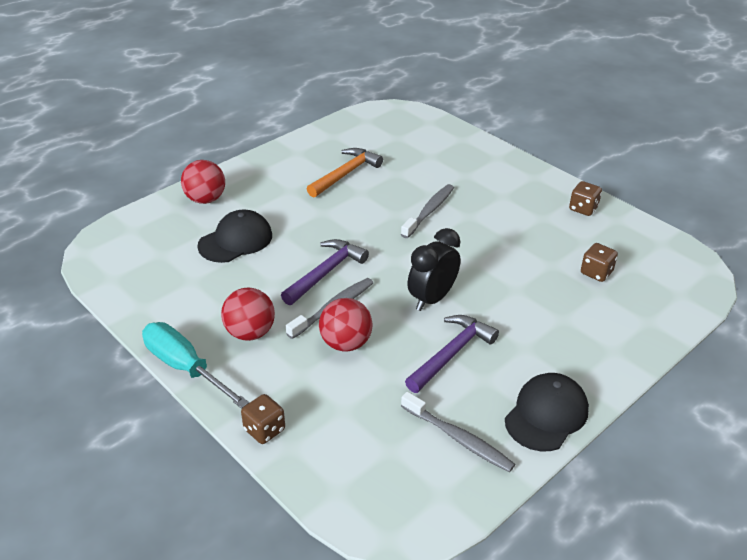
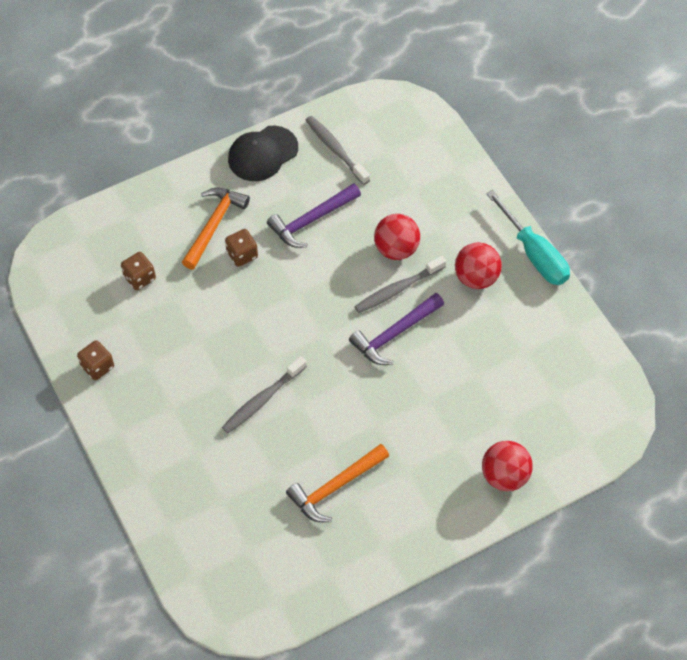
camera: 165 degrees left, 20 degrees up
(235, 240) = (477, 399): black cap -> none
(264, 430) = (476, 185): brown dice -> brown dice (242, 254)
(432, 298) = (305, 281): black clock -> none
(555, 329) = (214, 225): none -> orange hammer

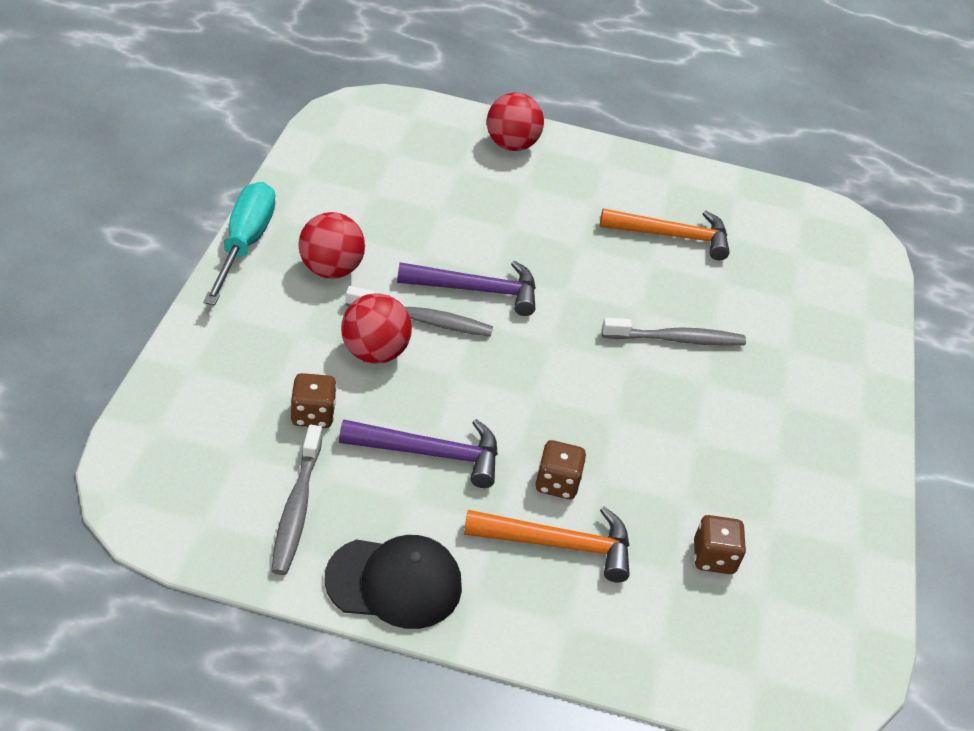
camera: 145 degrees left, 15 degrees down
(97, 366) = (844, 500): brown dice -> brown dice (313, 415)
(214, 225) = (557, 544): orange hammer -> orange hammer turned 150 degrees counterclockwise

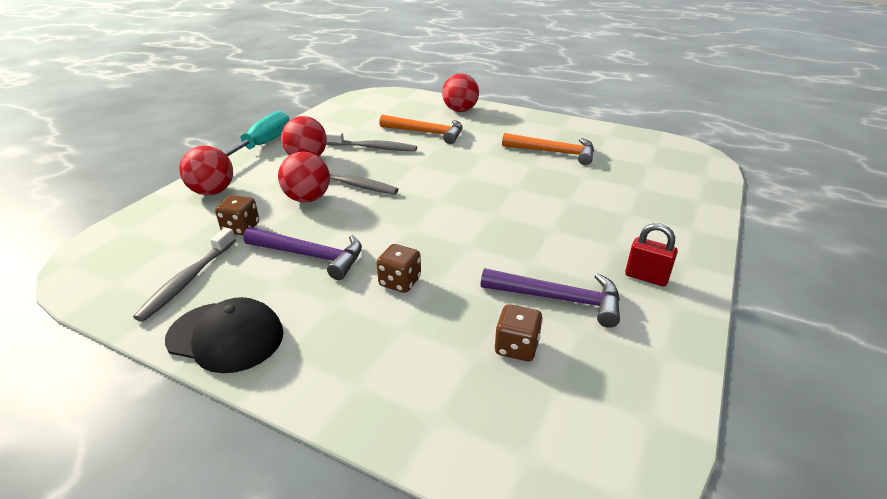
camera: 20 degrees right, 10 degrees down
(230, 349) = (213, 192): none -> red ball
(476, 290) = (399, 172): purple hammer -> purple hammer (558, 299)
(557, 544) = (379, 323): orange hammer -> orange hammer (426, 133)
(676, 339) = (536, 204): grey toothbrush -> grey toothbrush (373, 148)
(825, 448) = (646, 277): none -> red padlock

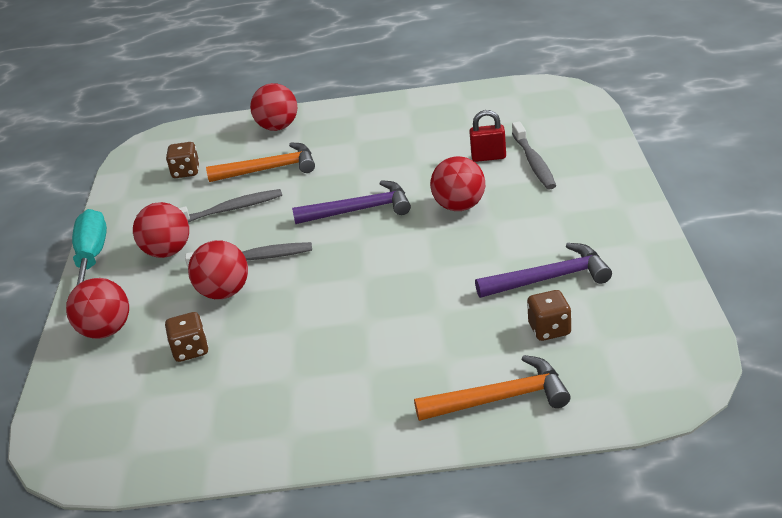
camera: 25 degrees left, 0 degrees up
(188, 280) = (202, 416): grey toothbrush -> grey toothbrush (533, 162)
(226, 336) = (302, 438): black cap -> none
(310, 256) = (295, 342): purple hammer -> purple hammer (359, 210)
(400, 282) = (405, 326): brown dice -> brown dice (186, 172)
(535, 207) = (459, 206): none -> red ball
(553, 152) = (425, 141): orange hammer -> orange hammer (500, 398)
(646, 277) = (602, 230): red padlock -> red padlock (488, 157)

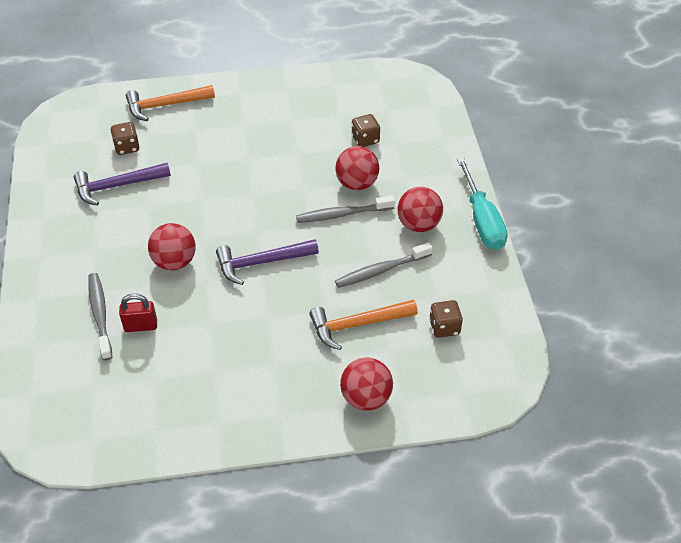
camera: 170 degrees right, 15 degrees up
(106, 331) = (433, 155): red ball -> none

